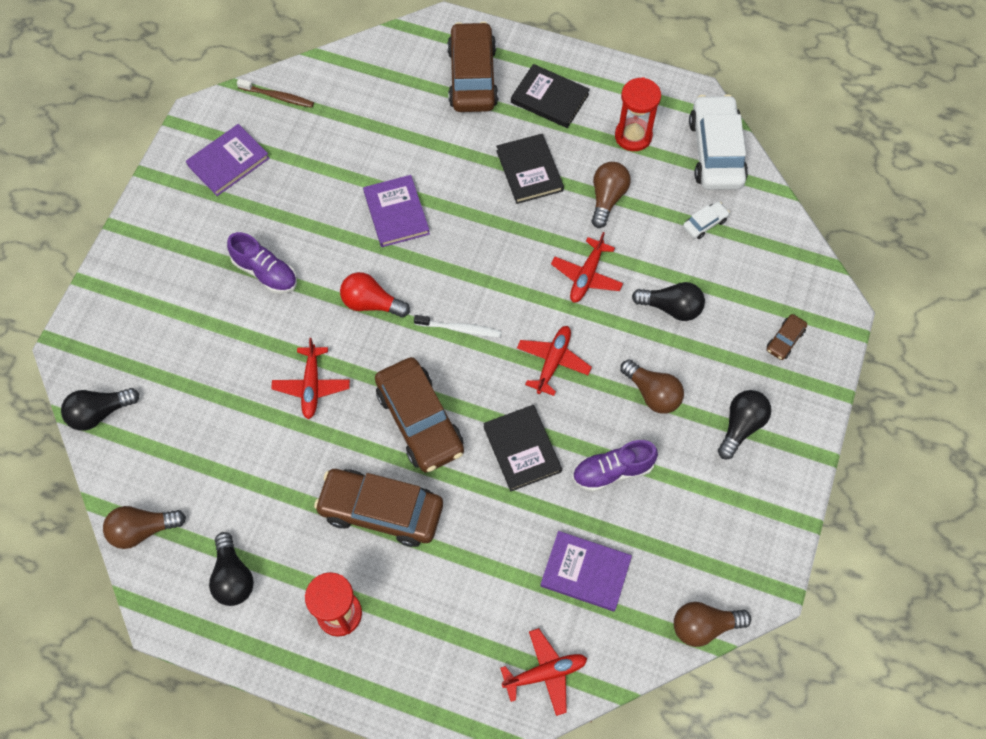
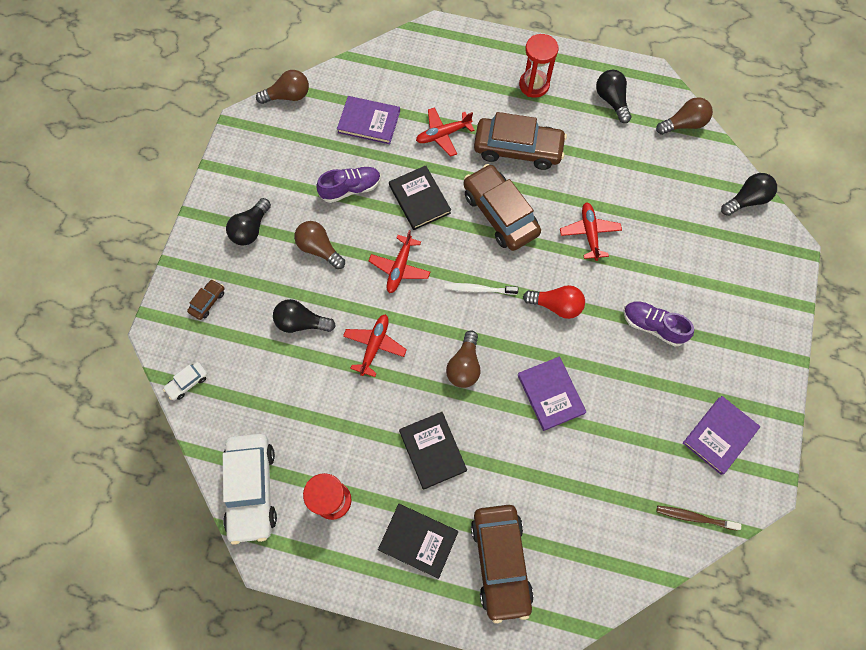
camera: 175 degrees right, 5 degrees up
(545, 673) = (393, 62): red plane -> red plane (443, 134)
(607, 198) = (357, 426): brown light bulb -> brown light bulb (464, 366)
(704, 223) = (268, 407): white car -> white car (187, 382)

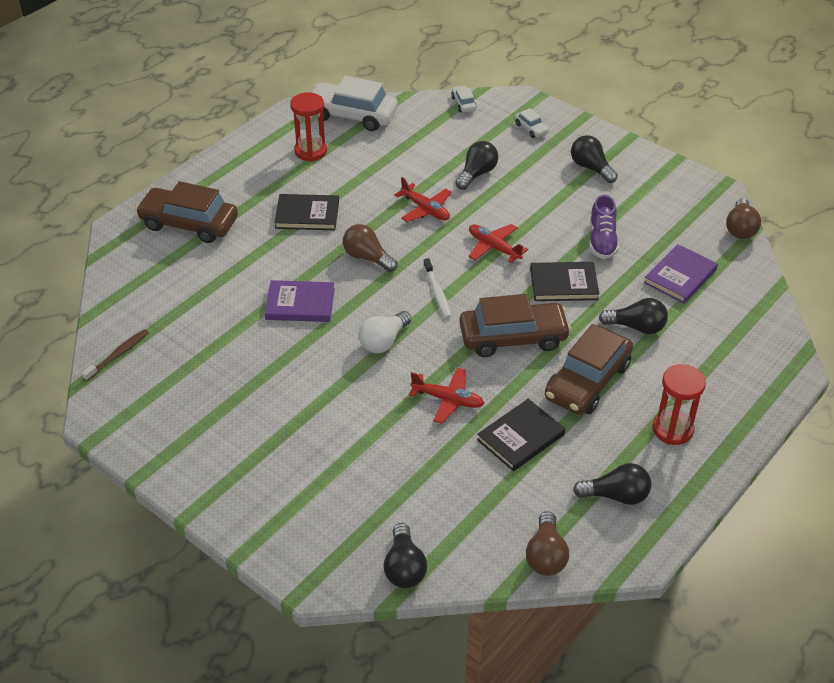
camera: 115 degrees right, 25 degrees down
(208, 301) = (531, 128): brown car -> white car
(319, 249) = (545, 203): brown light bulb -> none
(418, 540) = (243, 185): black book -> black book (520, 437)
(443, 134) = (636, 327): red plane -> black light bulb
(478, 289) = (437, 292): white toothbrush -> white toothbrush turned 135 degrees clockwise
(556, 305) = (383, 341): red light bulb -> white light bulb
(652, 326) = (312, 406): purple shoe -> none
(719, 435) = (169, 407): purple book -> none

